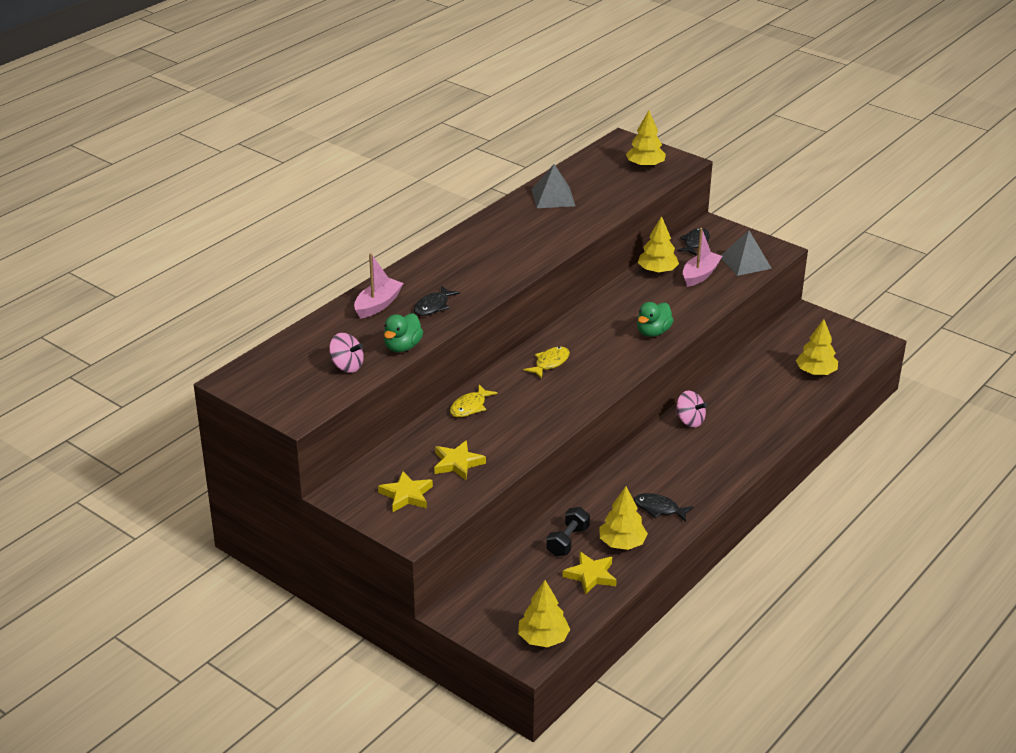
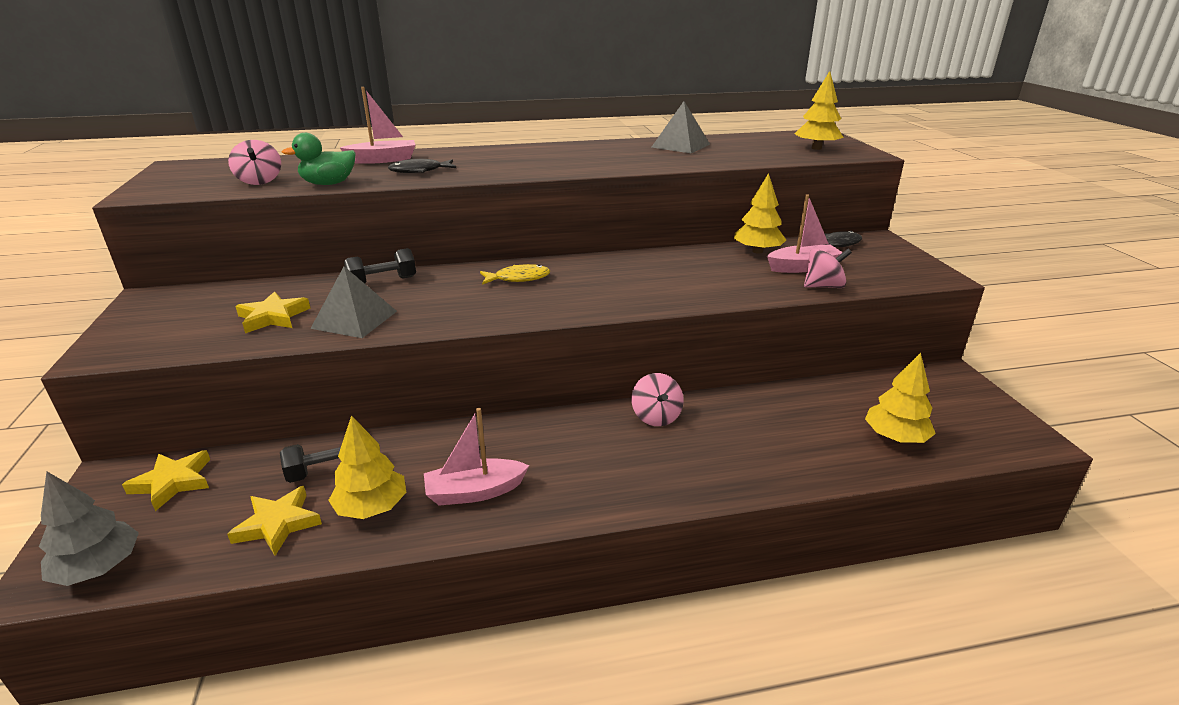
camera: 40 degrees right, 5 degrees down
(406, 495) = (179, 321): yellow star -> yellow star (173, 482)
(470, 407) = (382, 282): yellow fish -> black dumbbell
(543, 639) = (98, 568): yellow tree -> grey tree
(653, 332) = (668, 292): green duck -> none
(659, 509) = (474, 492): black fish -> pink boat
(729, 287) = (823, 286): none -> pink spinning top
(745, 262) = (877, 273): grey pyramid -> grey pyramid (354, 319)

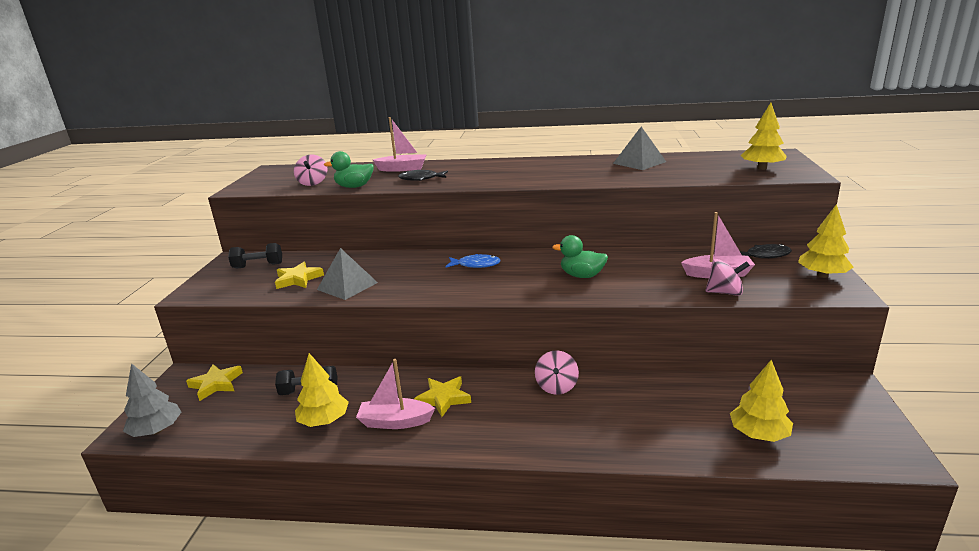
camera: 20 degrees right, 5 degrees down
(278, 524) = (263, 422): yellow star -> yellow star (443, 398)
(382, 282) = (380, 259): black dumbbell -> black dumbbell (258, 266)
(518, 278) = (476, 265): yellow fish -> blue fish
(657, 281) = (582, 275): none -> green duck
(757, 251) = (686, 256): yellow tree -> yellow tree (822, 275)

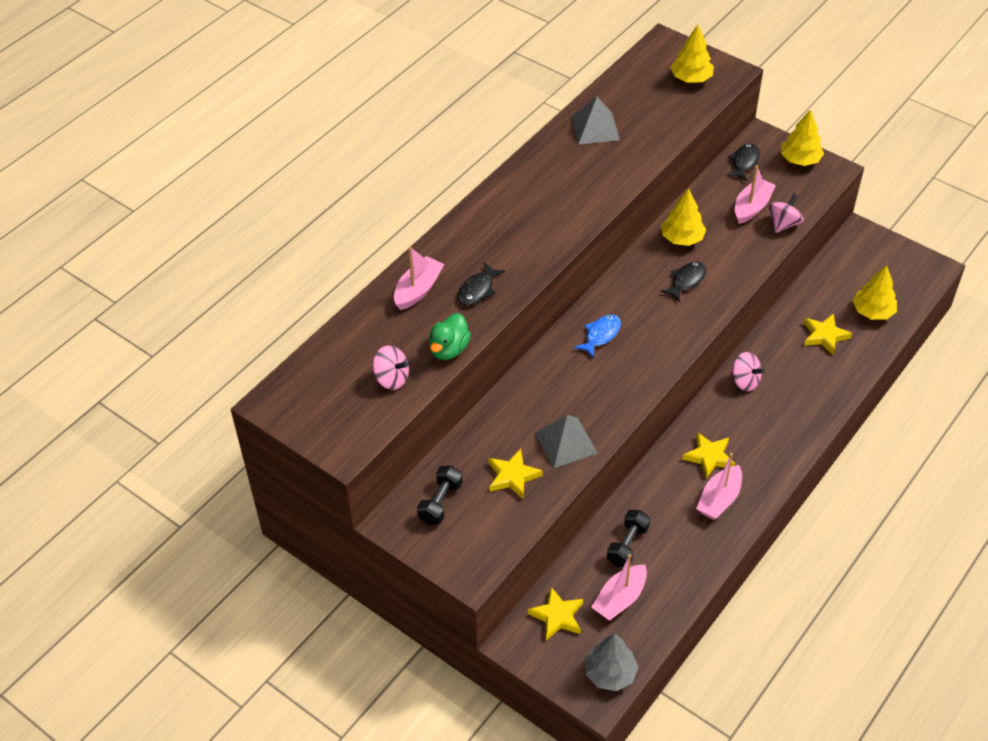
camera: 60 degrees left, 25 degrees up
(245, 407) = (620, 599): none -> pink boat
(324, 421) = (684, 546): yellow tree -> yellow tree (682, 238)
(582, 275) = (686, 281): green duck -> black fish
(677, 413) = (824, 336): none -> yellow star

